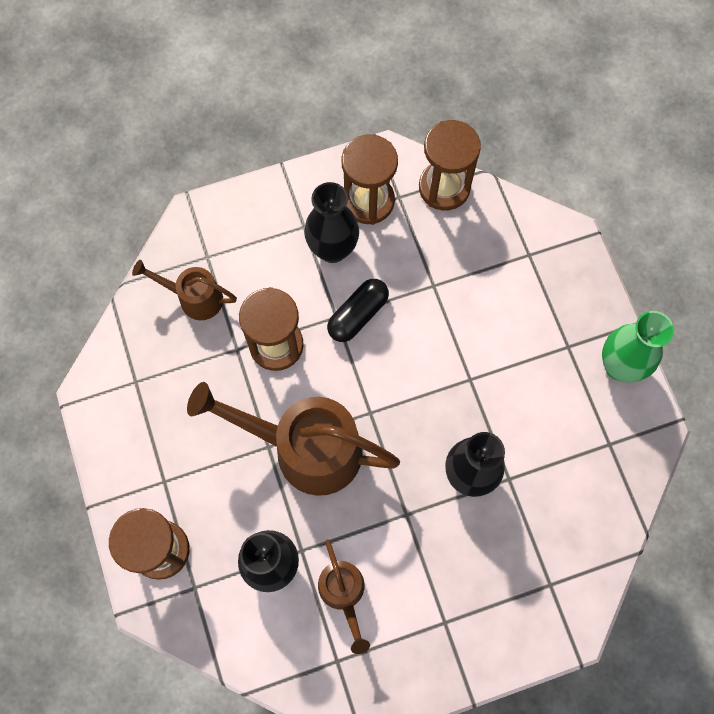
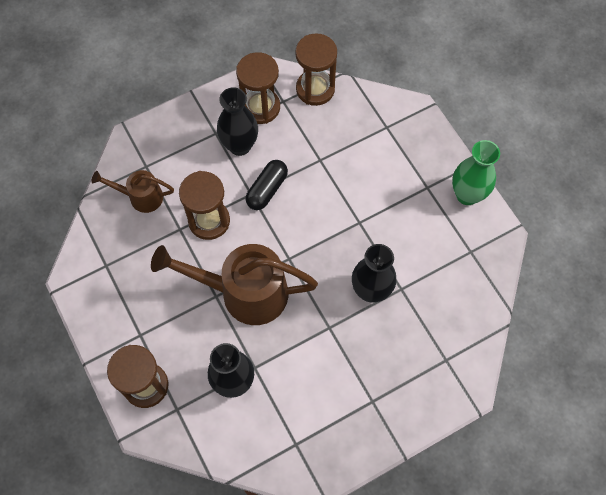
camera: 10 degrees left, 5 degrees down
(343, 594) = (292, 393): brown watering can -> none

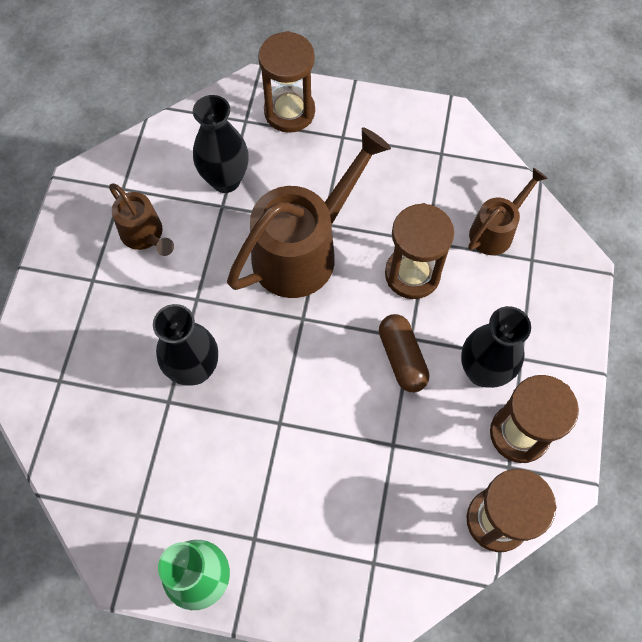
camera: 130 degrees right, 0 degrees up
(267, 189) = (402, 358): black capsule -> brown capsule
(315, 396) = (145, 236): none -> brown watering can

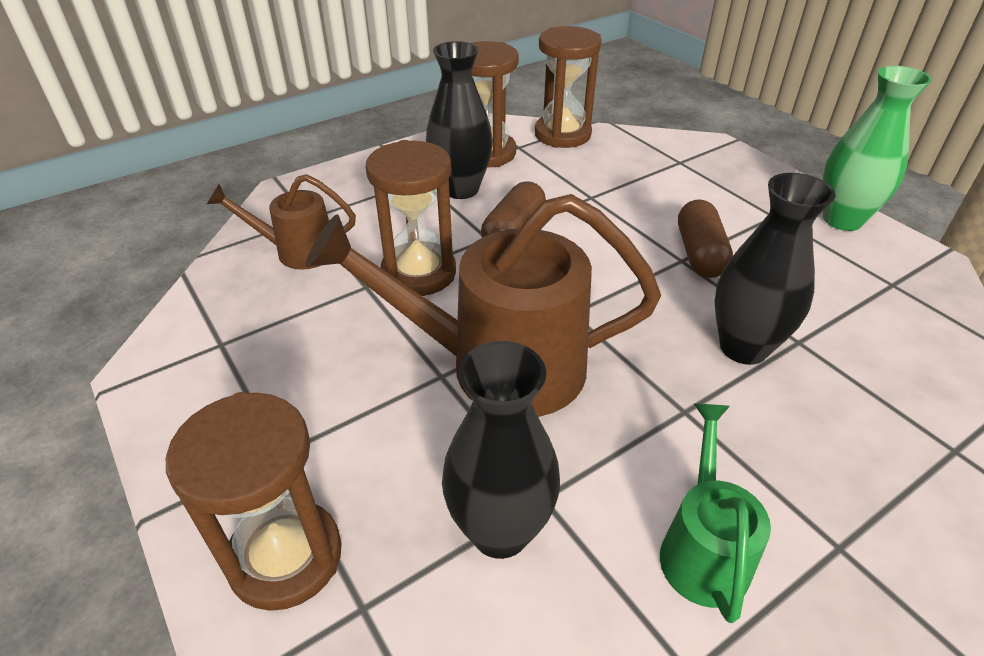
camera: 135 degrees left, 25 degrees down
(145, 236) = (702, 548): brown watering can -> green watering can
(273, 440) = (699, 254): none -> brown capsule

